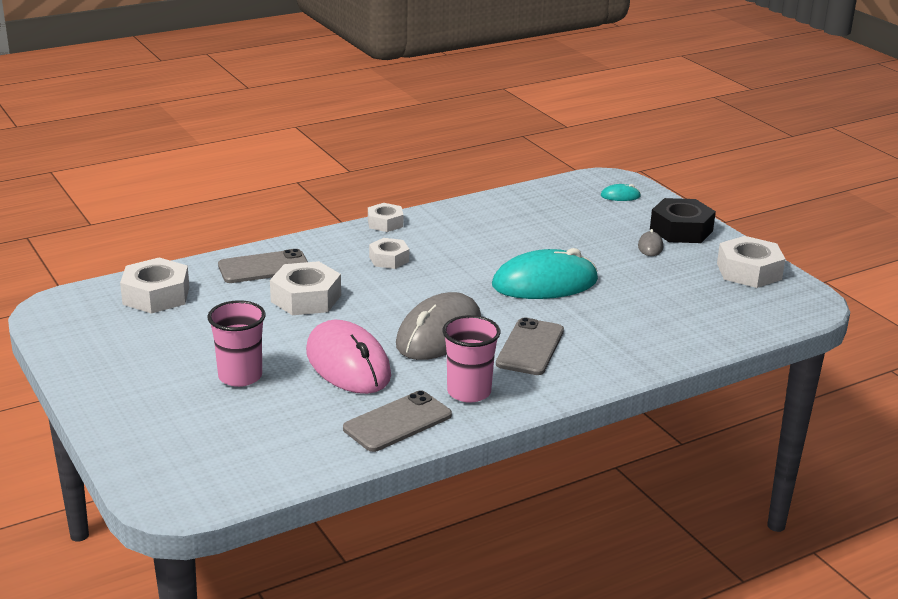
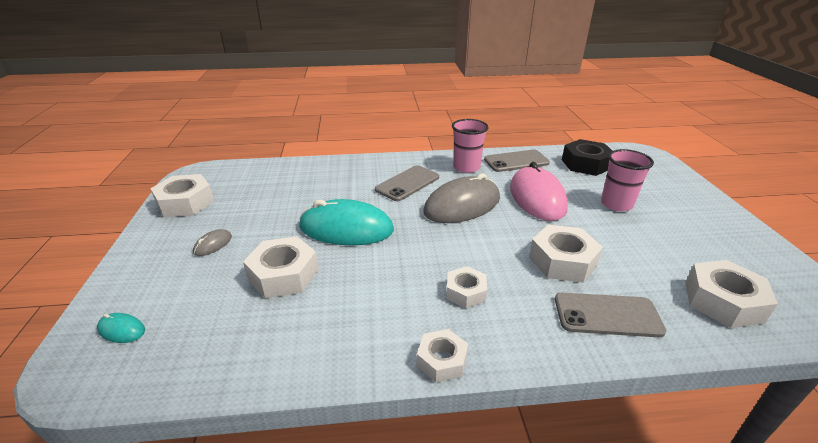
camera: 155 degrees left, 5 degrees up
(554, 240) = (283, 275): none -> white nut
(681, 230) = (155, 257): black nut -> black nut (585, 164)

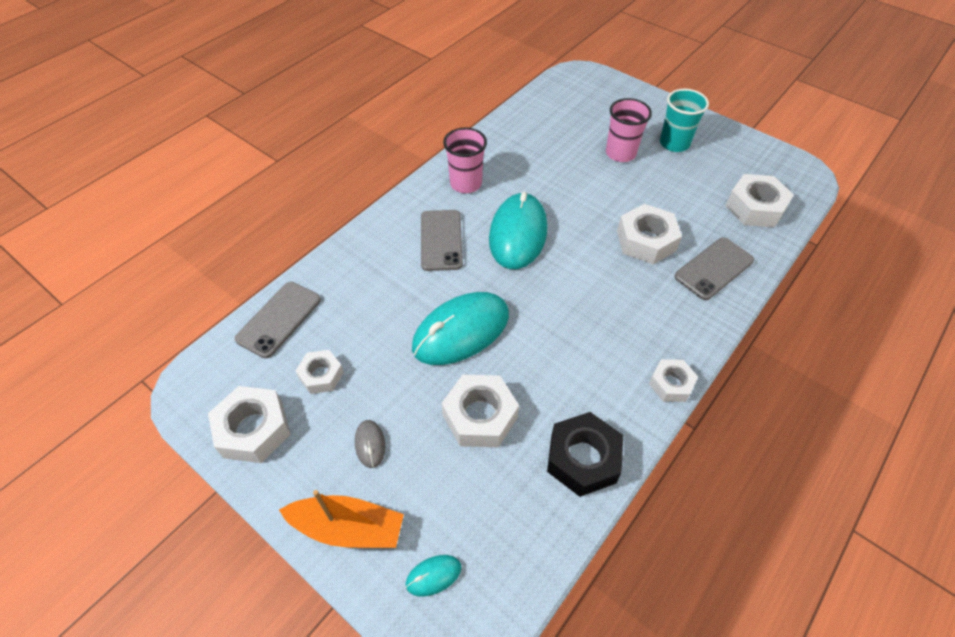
camera: 45 degrees left, 20 degrees up
(138, 271) = (348, 528): none -> orange boat
(462, 205) = (518, 234): grey mouse -> turquoise mouse
(465, 292) = (621, 319): white nut -> white nut (321, 375)
(516, 161) = (497, 148): grey phone -> grey phone (279, 319)
(537, 197) = (562, 184): pink mouse -> none
(585, 164) = (554, 116): black nut -> black nut (583, 459)
(682, 221) = (674, 143): none -> turquoise cup

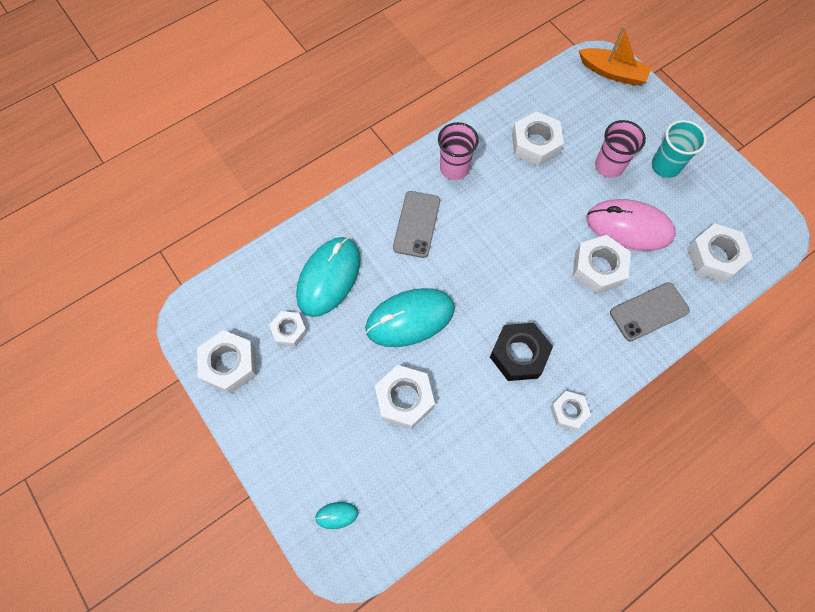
camera: 15 degrees right, 15 degrees up
(279, 319) = (266, 270): grey phone -> none
(348, 528) = (284, 462): orange boat -> orange boat (612, 73)
(370, 444) = (314, 400): grey mouse -> none
(518, 234) = (485, 233): turquoise mouse -> turquoise mouse (329, 277)
(541, 149) = (535, 144): none -> white nut
(583, 459) = (474, 456): black nut -> black nut (519, 354)
(661, 199) = (629, 227): none -> pink mouse

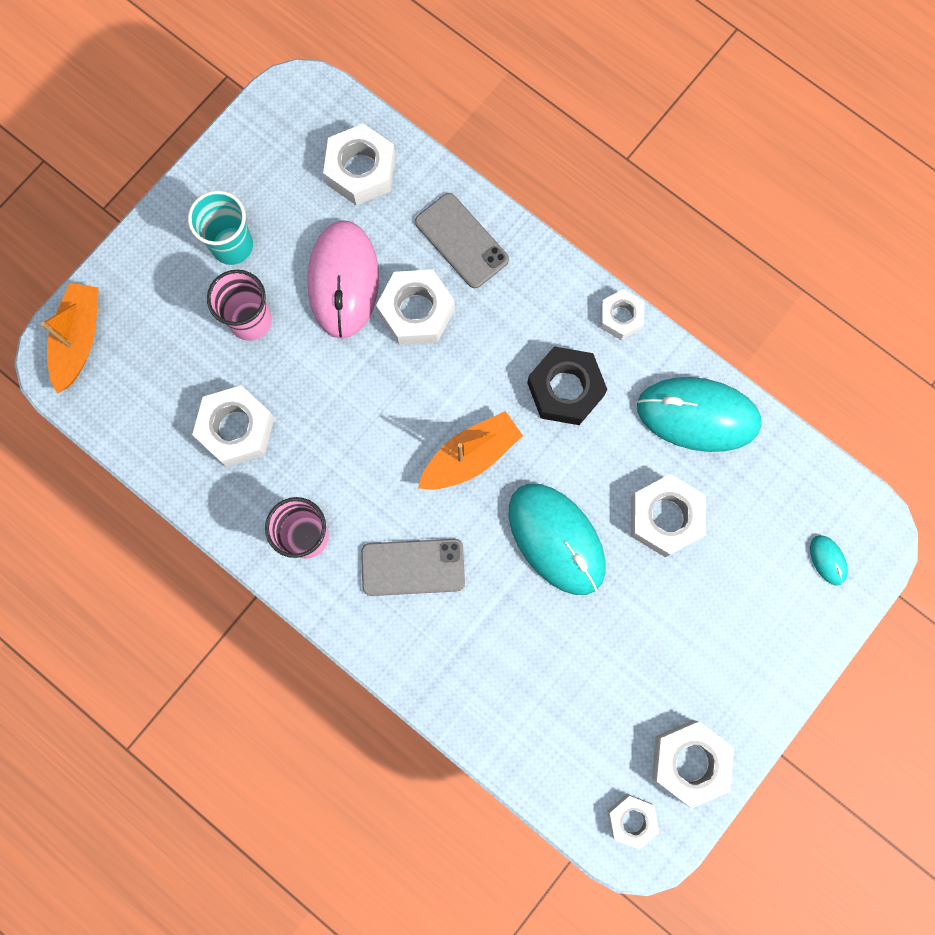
camera: 105 degrees left, 10 degrees up
(289, 330) = (619, 697): white nut -> white nut (631, 820)
(329, 277) = (528, 667): turquoise mouse -> turquoise mouse (698, 415)
(483, 278) = (470, 456): none -> orange boat

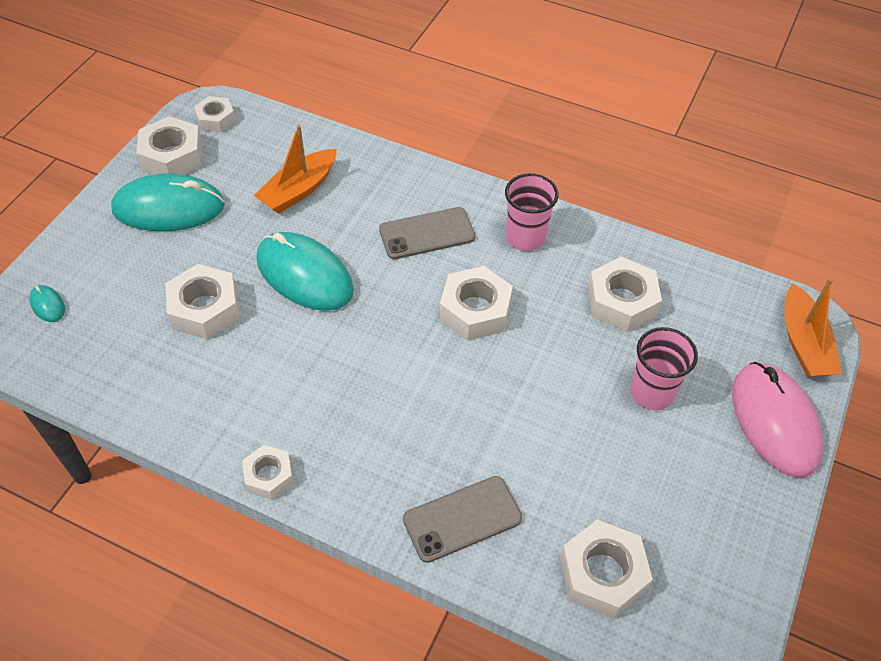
camera: 165 degrees right, 25 degrees down
(232, 245) = (705, 459): turquoise cup -> none
(343, 280) = (575, 449): pink mouse -> pink mouse (774, 421)
(416, 311) = (489, 436): white nut -> white nut (475, 310)
(461, 241) = (462, 519): grey phone -> grey phone turned 60 degrees counterclockwise
(470, 456) = (398, 321): orange boat -> orange boat (299, 190)
(565, 389) = (317, 395): black nut -> none
(698, 415) = (177, 399): turquoise mouse -> turquoise mouse (169, 208)

